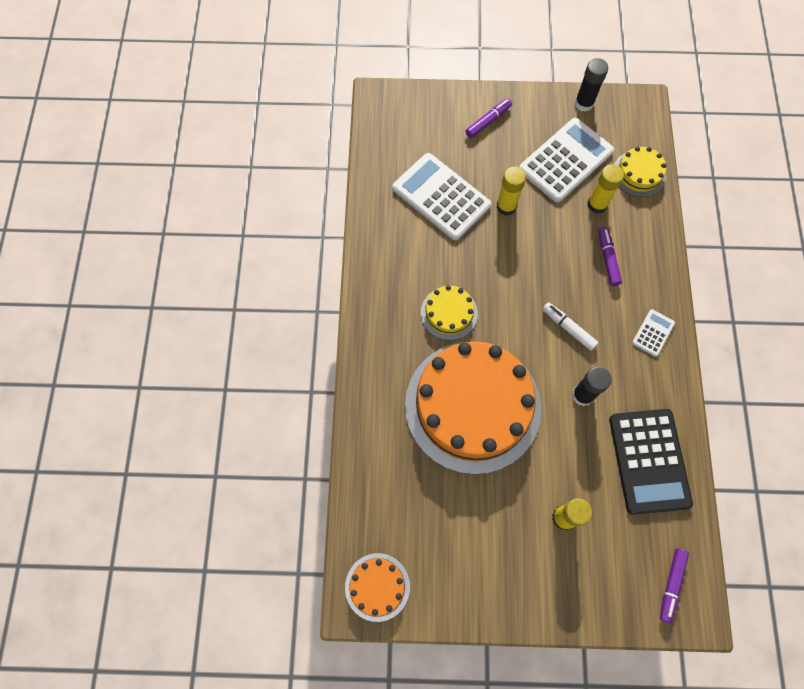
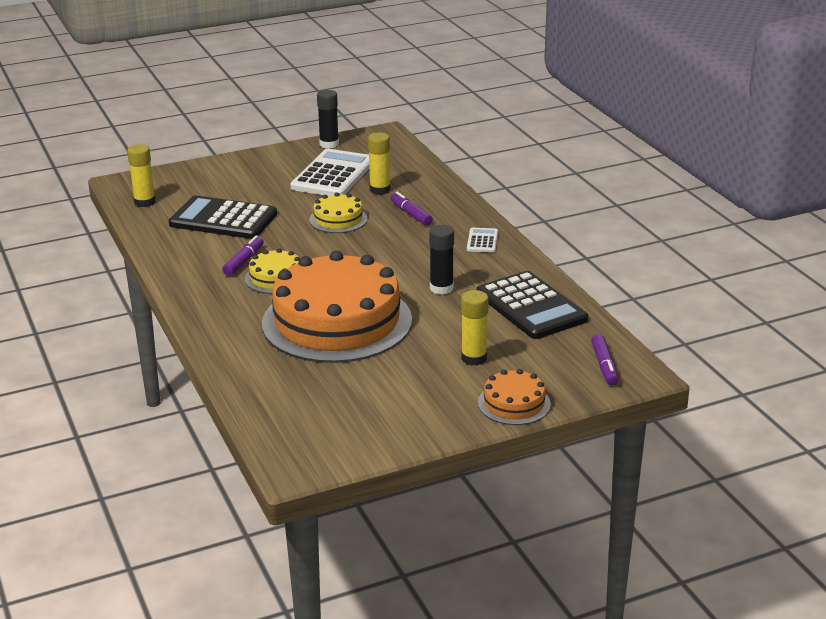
camera: 25 degrees left, 40 degrees down
(377, 587) = (311, 451): orange cake -> orange cake (514, 403)
(441, 197) = (223, 219): white calculator -> black calculator
(488, 121) = (243, 171): purple marker -> purple marker (244, 261)
(506, 206) = (292, 210): yellow glue stick -> yellow glue stick (144, 202)
(568, 328) = (401, 257): white marker -> none
(639, 173) = (407, 167): yellow cake -> yellow cake (338, 219)

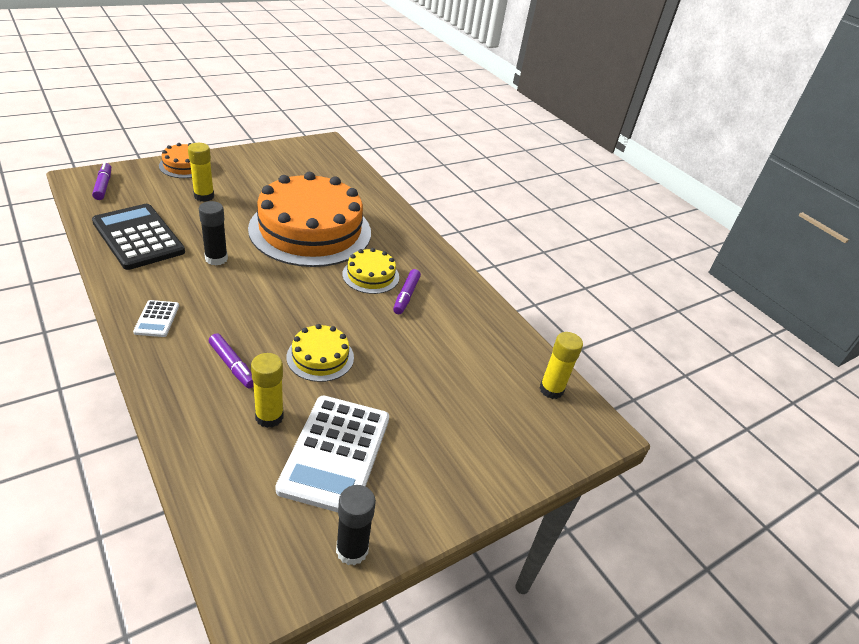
camera: 165 degrees right, 10 degrees up
(223, 219) = (449, 358): black calculator -> none

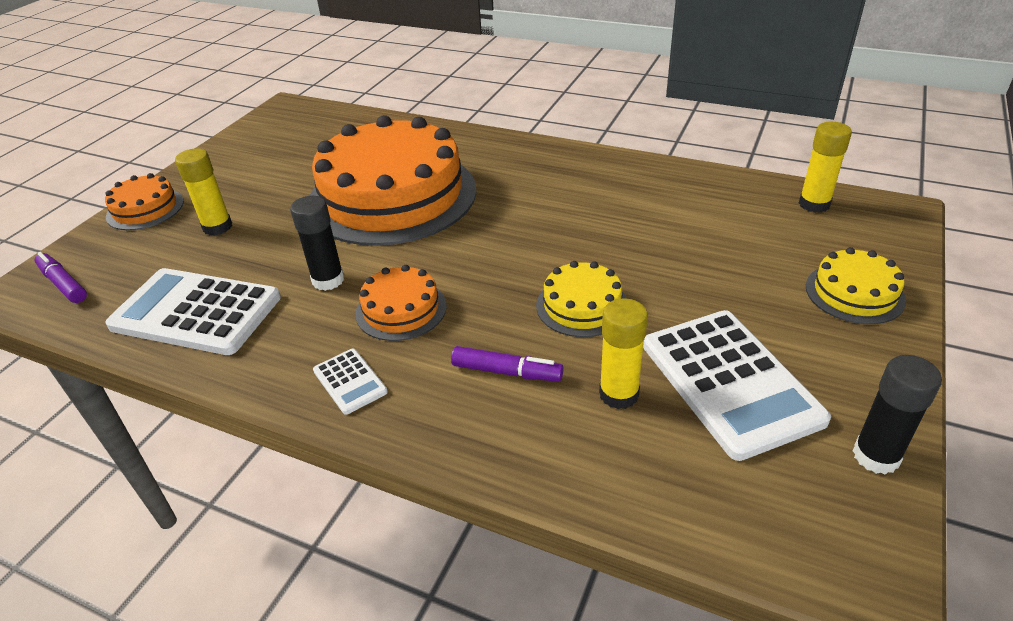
camera: 25 degrees left, 0 degrees up
(138, 237) = (196, 312): black calculator -> white calculator
(229, 297) = (401, 309): none -> orange cake
(370, 275) = (517, 203): yellow cake -> yellow cake (854, 293)
(406, 296) = (577, 201): purple marker -> none

